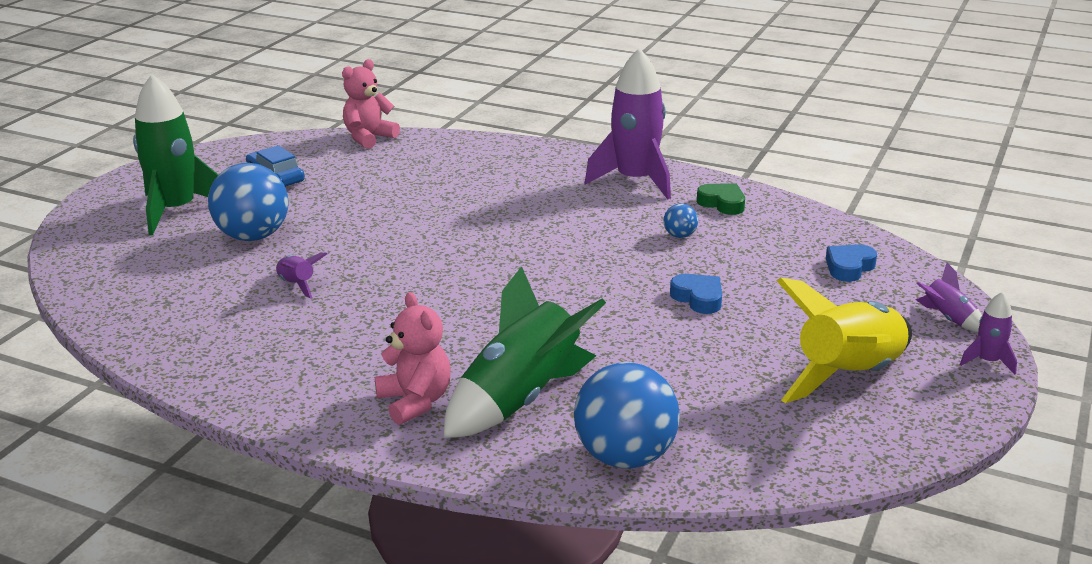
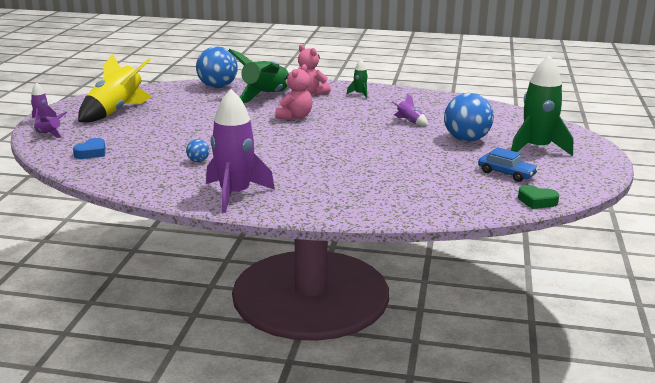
camera: 165 degrees right, 5 degrees down
(312, 383) = (360, 94): none -> green rocket
(369, 138) = (480, 212): pink teddy bear -> pink teddy bear (295, 117)
(698, 298) = (187, 132): blue heart -> none
(722, 203) = (167, 183): green heart -> green heart (537, 201)

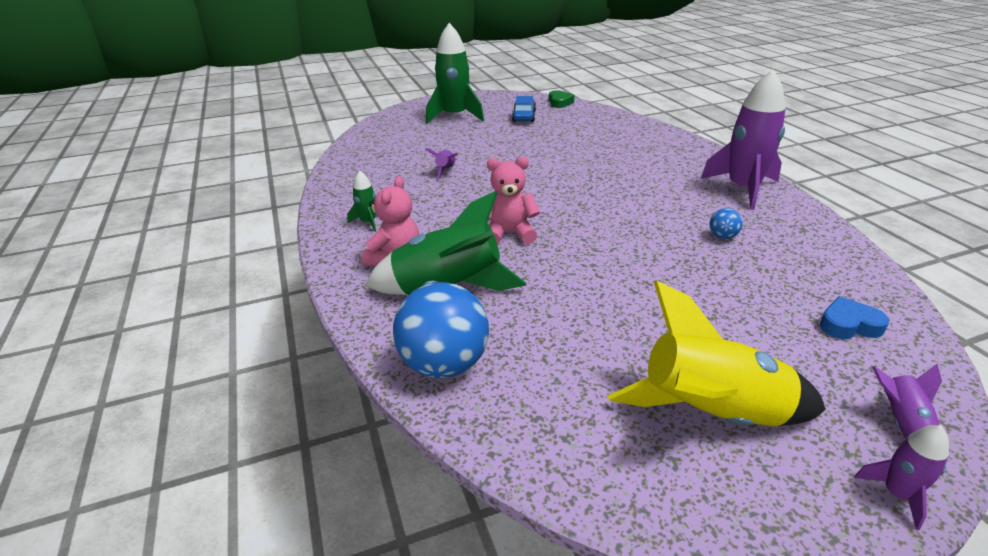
camera: 120 degrees left, 10 degrees up
(466, 140) = (466, 140): blue ball -> none

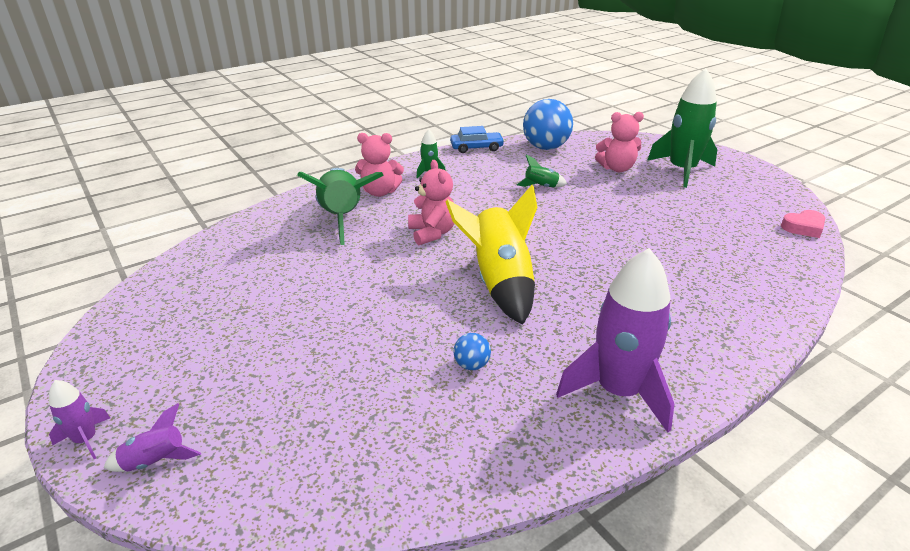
camera: 75 degrees right, 0 degrees up
(433, 136) = (616, 168): none -> pink teddy bear
(444, 364) = (255, 231): blue ball -> blue ball (545, 147)
(446, 171) = (541, 187): purple rocket -> green rocket
(524, 116) = (725, 209): blue car -> blue car (476, 148)
(559, 102) = (803, 227): green heart -> pink heart
(712, 414) = (188, 346): yellow rocket -> yellow rocket (500, 283)
(849, 325) = (304, 451): blue heart -> none

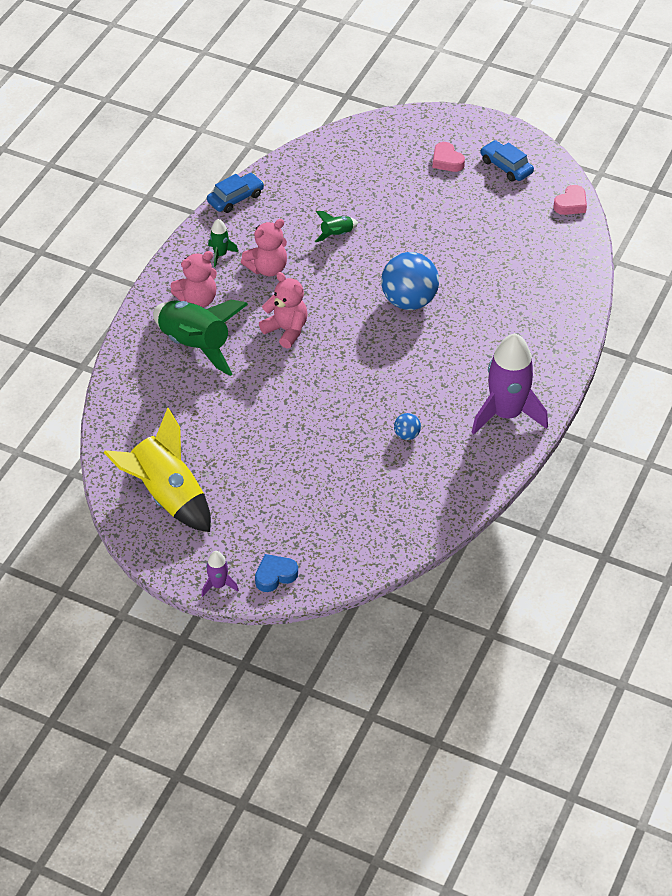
camera: 30 degrees left, 15 degrees up
(155, 461) = (275, 575): purple rocket -> blue heart
(500, 283) = (377, 359): yellow rocket -> yellow rocket (167, 496)
(545, 147) = (302, 172): blue ball -> blue ball (409, 301)
(616, 168) = (388, 180): pink teddy bear -> pink teddy bear (267, 268)
(682, 170) = (447, 161): green rocket -> pink heart
(741, 187) = (506, 167): none -> blue car

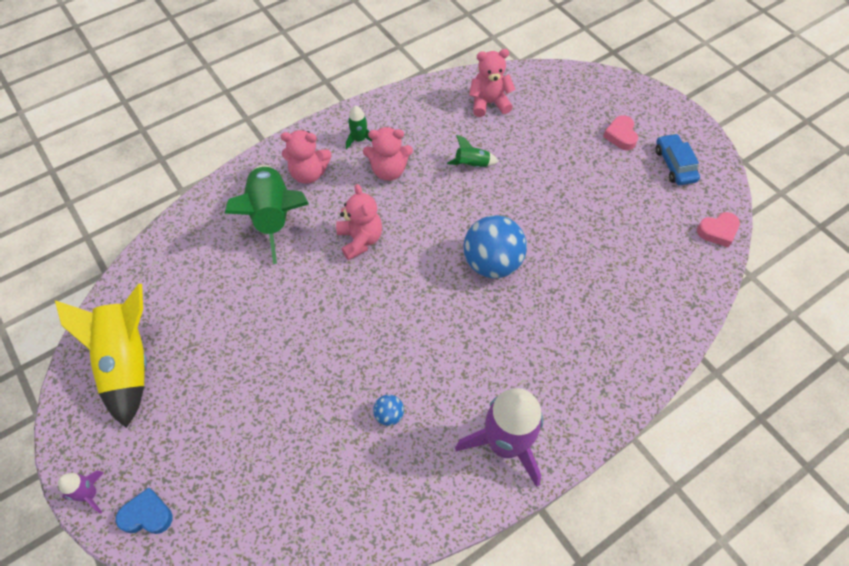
camera: 30 degrees right, 10 degrees up
(235, 198) = (410, 93): blue car -> none
(313, 178) = (489, 103): none -> pink teddy bear

